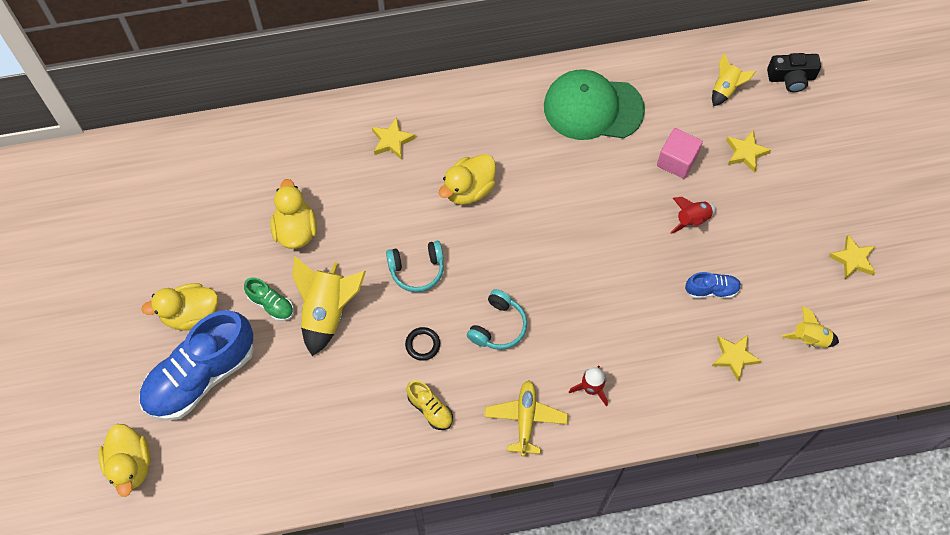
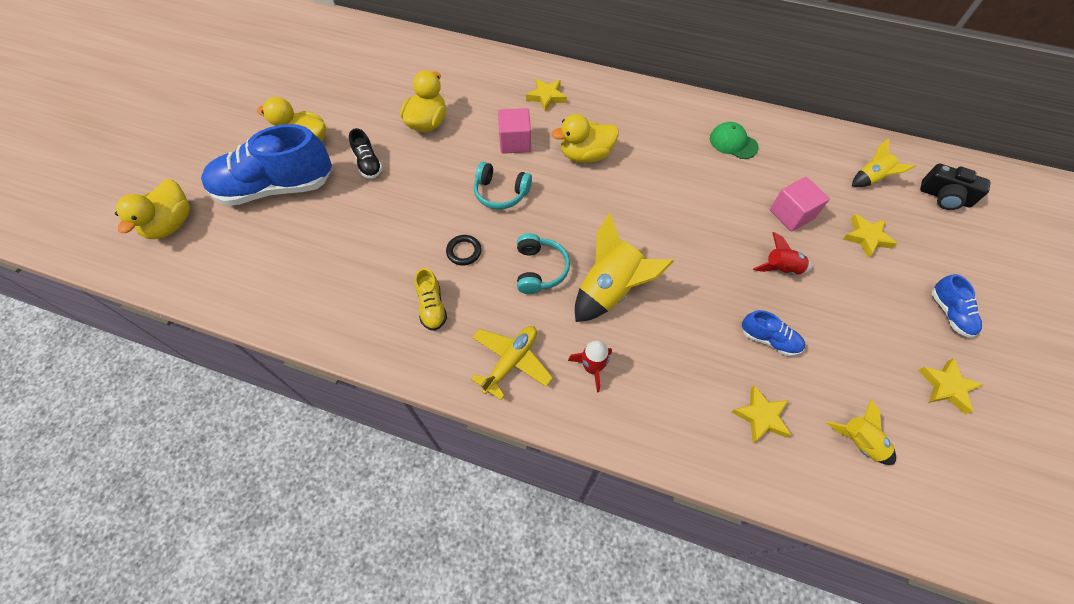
camera: 30 degrees right, 5 degrees down
(271, 304) = (368, 164): green shoe -> black shoe
(327, 312) = (406, 189): yellow rocket -> yellow rocket (610, 290)
(395, 208) = (515, 142): none -> pink cube
(498, 326) = (539, 269): turquoise headphones -> turquoise headphones turned 60 degrees counterclockwise
(593, 108) = (733, 143): green cap -> green cap, size x0.50
(833, 193) = (949, 313): none -> blue shoe

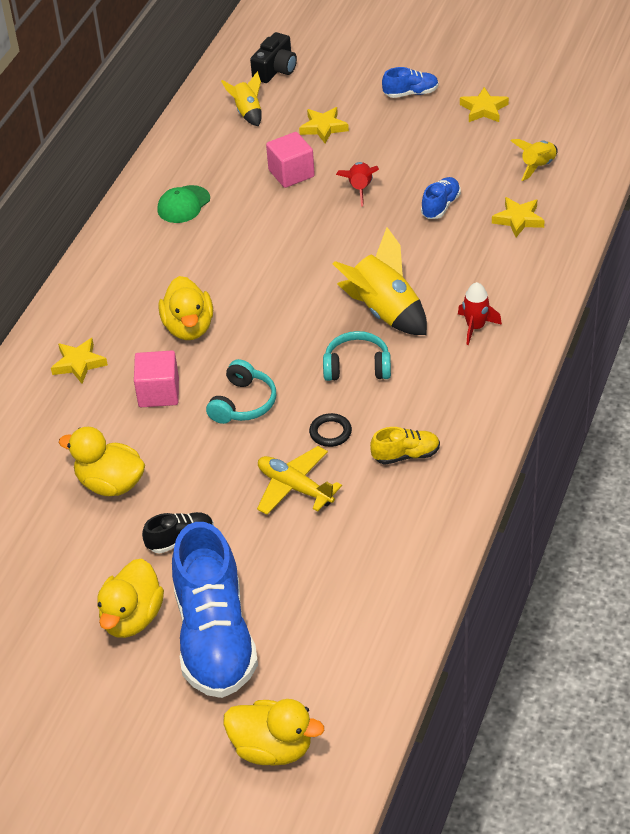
camera: 85 degrees left, 15 degrees down
(511, 362) = (471, 387): yellow plane -> yellow plane (294, 487)

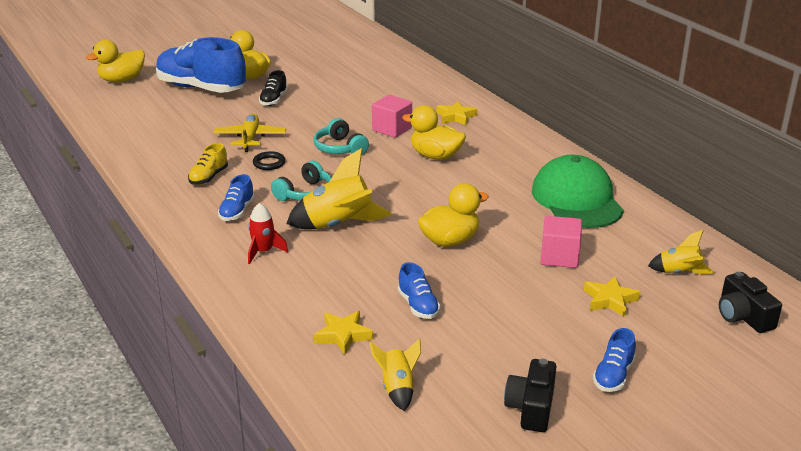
camera: 125 degrees right, 15 degrees down
(110, 484) = (344, 97): yellow duck -> yellow duck (450, 241)
(183, 205) = (576, 199): green cap -> green cap, size x1.99
(294, 487) = (250, 138): yellow plane -> yellow plane turned 75 degrees counterclockwise
(360, 189) = (495, 278): red rocket -> none
(439, 388) = (237, 211): none -> blue shoe
(483, 109) = (531, 408): yellow star -> black camera

